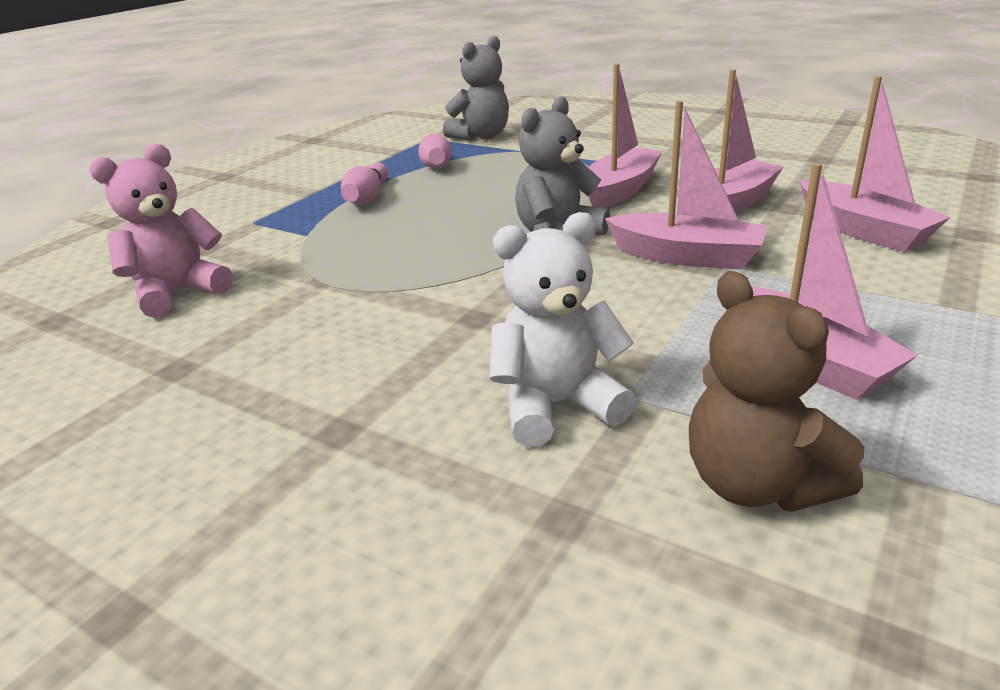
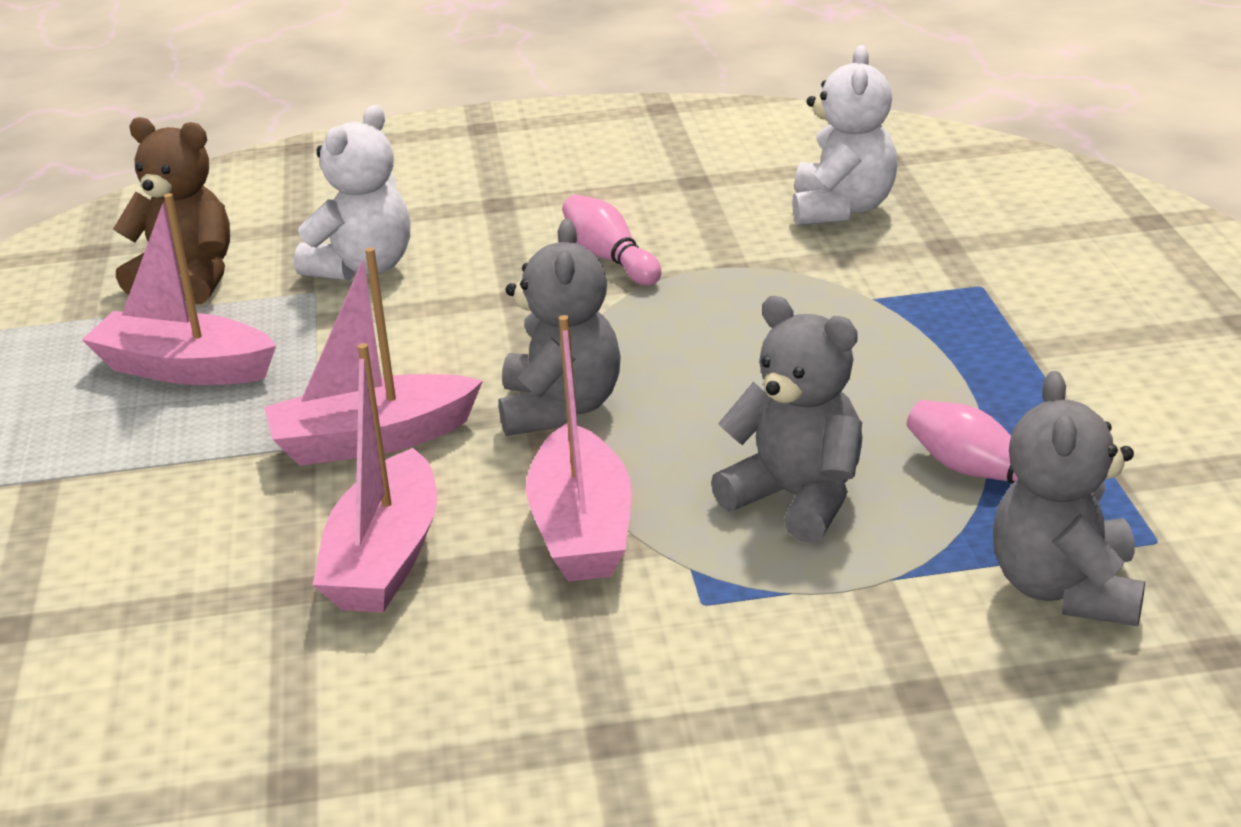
camera: 140 degrees right, 0 degrees up
(178, 293) = (842, 209): pink teddy bear -> white teddy bear
(367, 197) = (930, 370): pink bowling pin -> pink bowling pin (610, 258)
(515, 175) = (797, 499): none -> grey teddy bear
(862, 231) = (162, 574): pink boat -> none

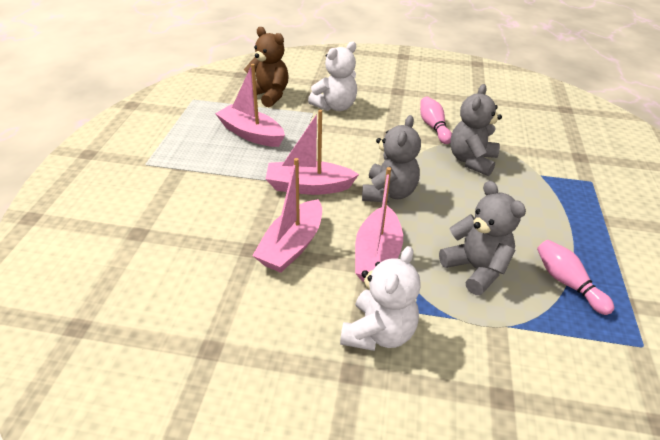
camera: 15 degrees right, 10 degrees up
(842, 209) = (539, 128): white teddy bear -> white teddy bear (378, 333)
(1066, 590) = (590, 360): grey teddy bear -> grey teddy bear (471, 161)

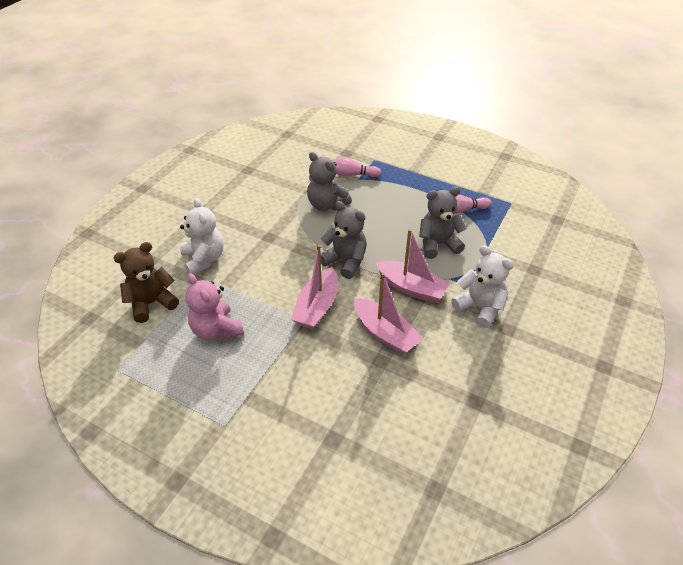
camera: 70 degrees left, 5 degrees up
(251, 134) = (216, 330): pink boat -> pink teddy bear
(433, 127) = (272, 209): pink bowling pin -> pink bowling pin (351, 175)

